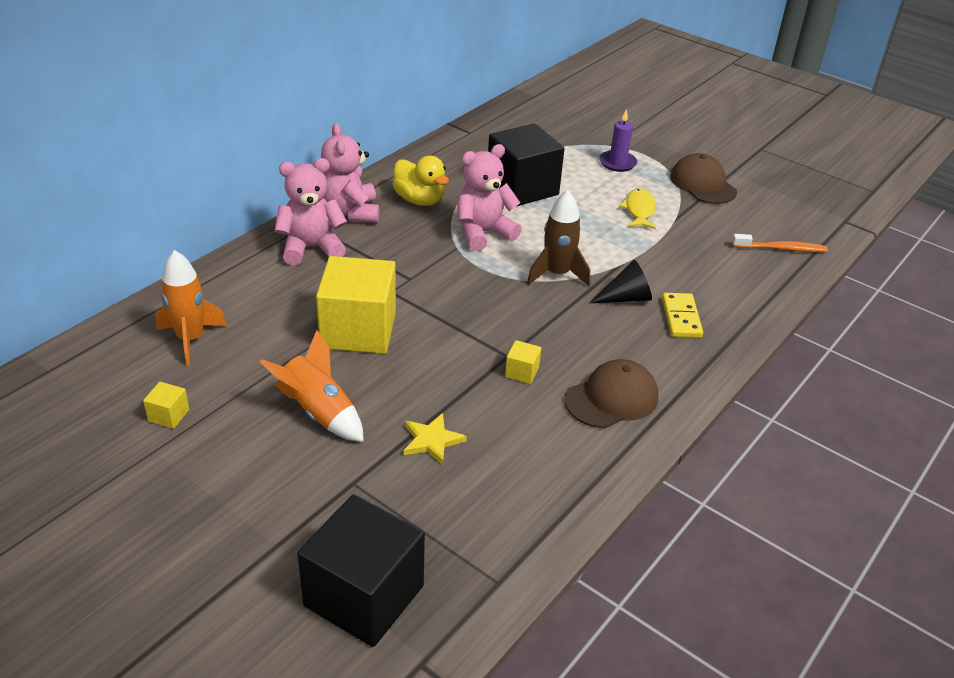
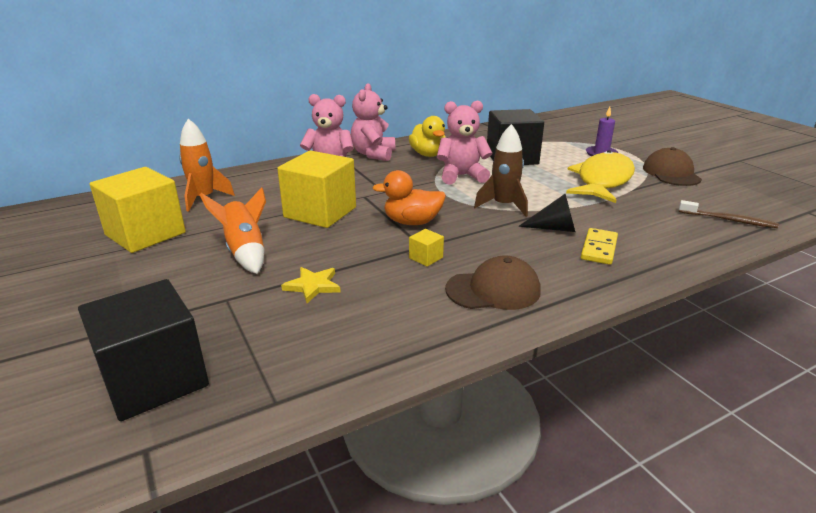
camera: 25 degrees right, 10 degrees down
(168, 415) = (145, 234): yellow cube -> yellow cube, size x2.49
(474, 322) = (412, 222): none -> orange duck
(639, 210) = (602, 180): yellow fish -> yellow fish, size x2.00
(781, 249) = (729, 220): orange toothbrush -> brown toothbrush

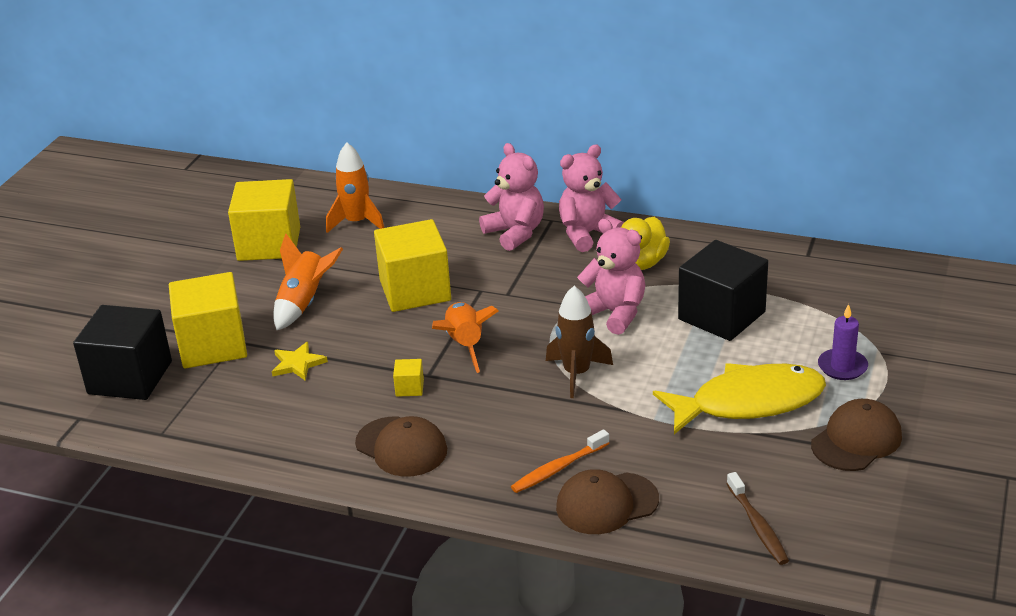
camera: 50 degrees right, 5 degrees up
(208, 312) = (213, 345): none -> yellow cube
(412, 222) = (465, 345): orange duck -> orange rocket
(554, 228) = (567, 425): black cone -> none
(598, 248) = (558, 468): yellow domino -> orange toothbrush
(658, 249) = (606, 503): none -> brown cap

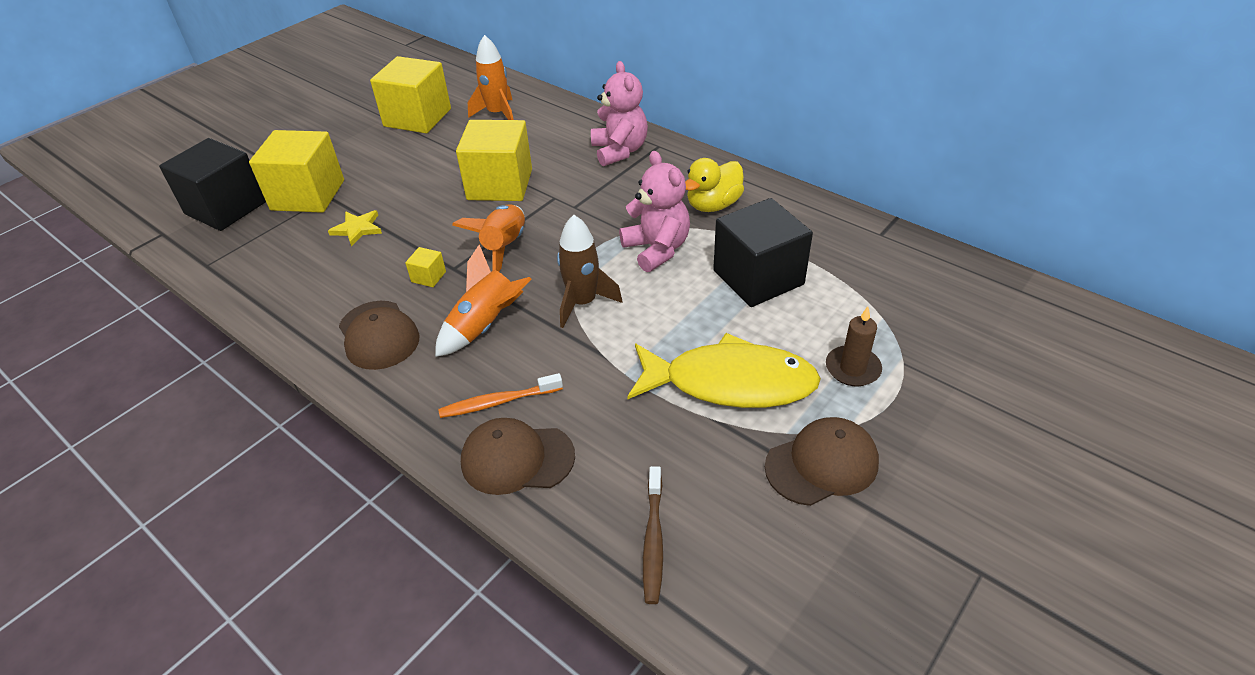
camera: 20 degrees right, 10 degrees up
(304, 303) = (404, 175): orange rocket -> orange rocket (485, 325)
(587, 234) = (682, 166): pink teddy bear -> none
(842, 367) = (852, 368): purple candle -> brown candle

